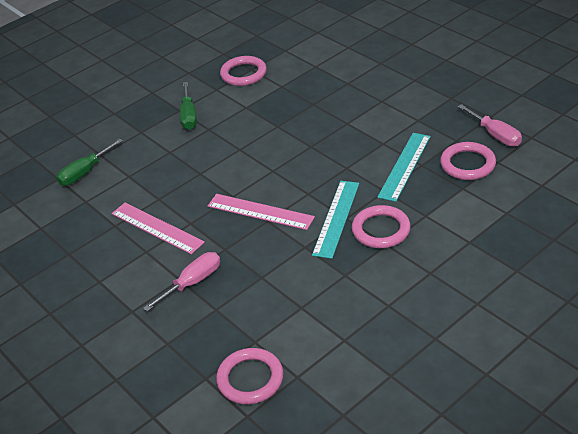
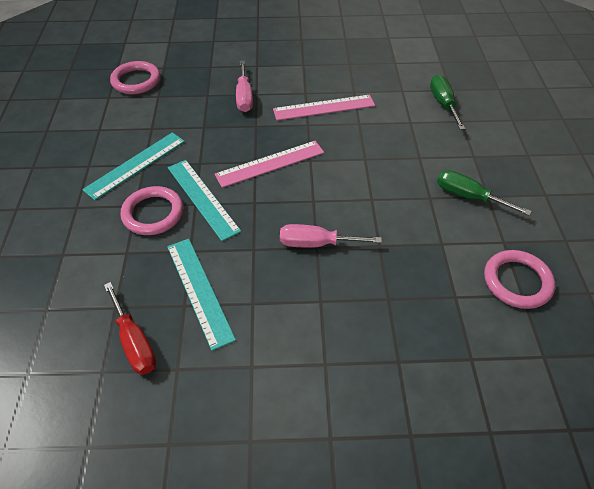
camera: 125 degrees right, 10 degrees up
(352, 279) = (135, 165): none -> turquoise ruler
(467, 164) = (134, 342): pink ring -> red screwdriver
(495, 135) = (136, 414): pink screwdriver -> pink screwdriver (316, 243)

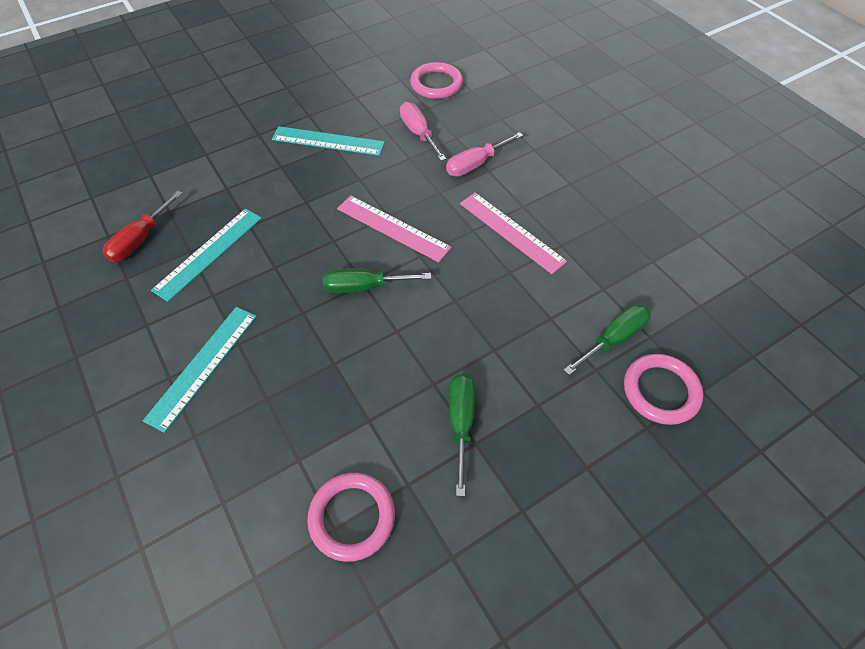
camera: 60 degrees right, 5 degrees up
(153, 213) = (278, 181): pink ring -> pink ring (660, 391)
(202, 198) = (315, 203): turquoise ruler -> turquoise ruler (203, 366)
(316, 243) = (307, 310): pink screwdriver -> pink screwdriver (418, 133)
(317, 201) = (364, 287): none -> green screwdriver

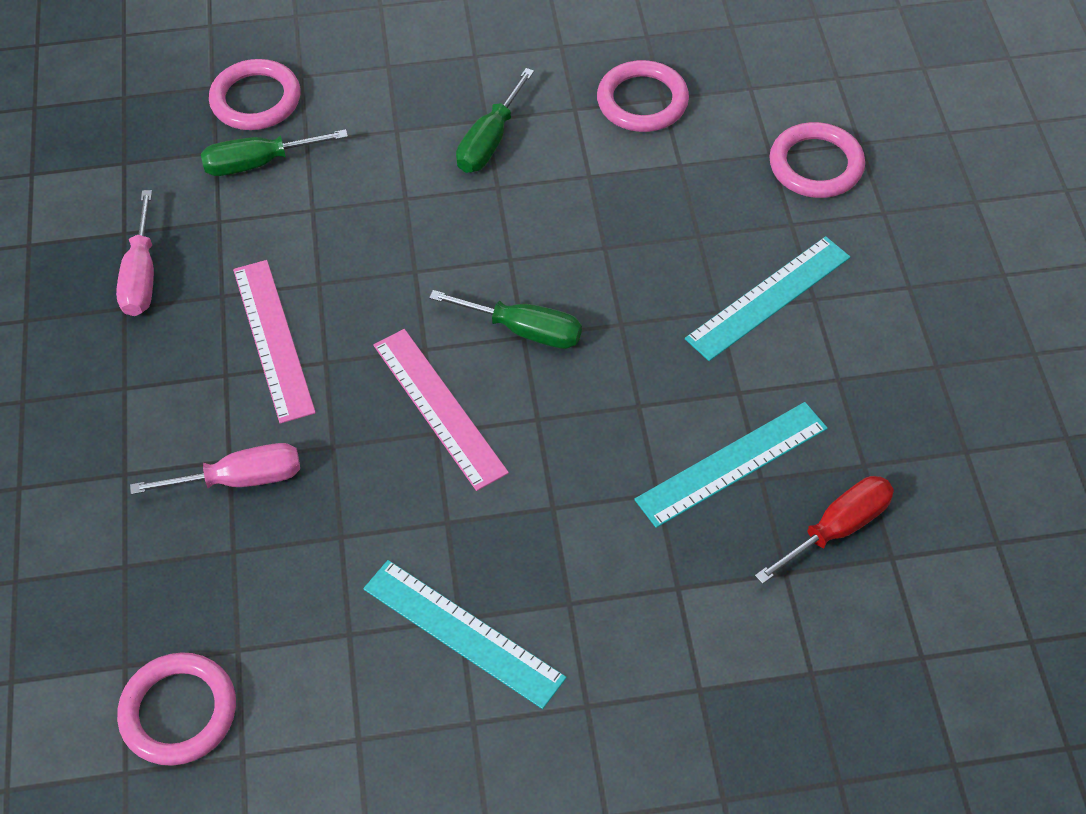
camera: 155 degrees left, 0 degrees up
(179, 505) = (816, 165): none -> pink ring
(418, 133) = (292, 587): pink screwdriver -> pink screwdriver (141, 275)

